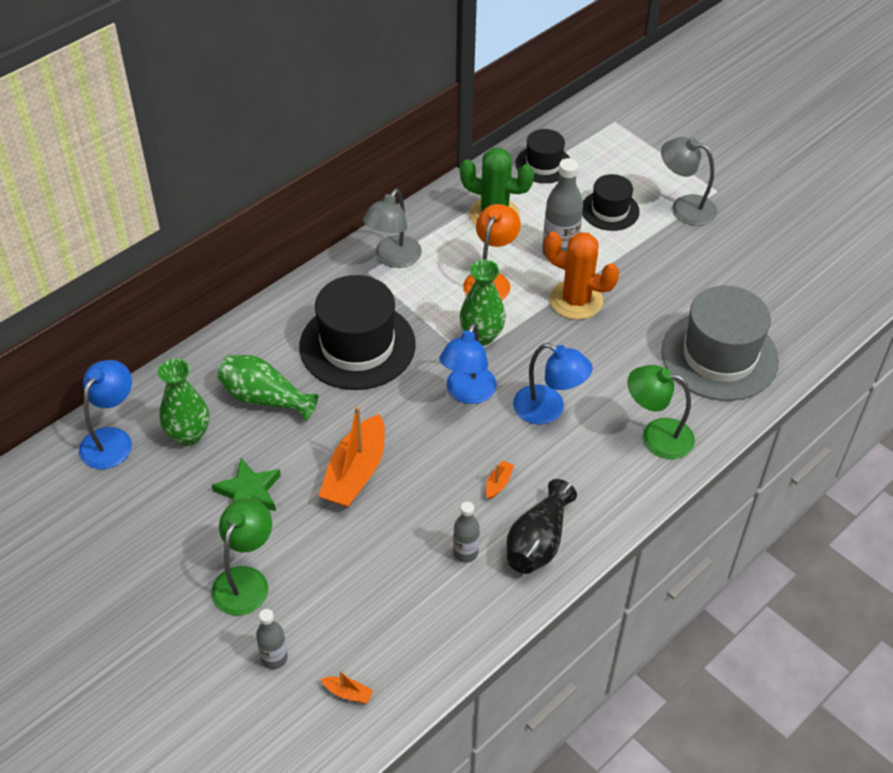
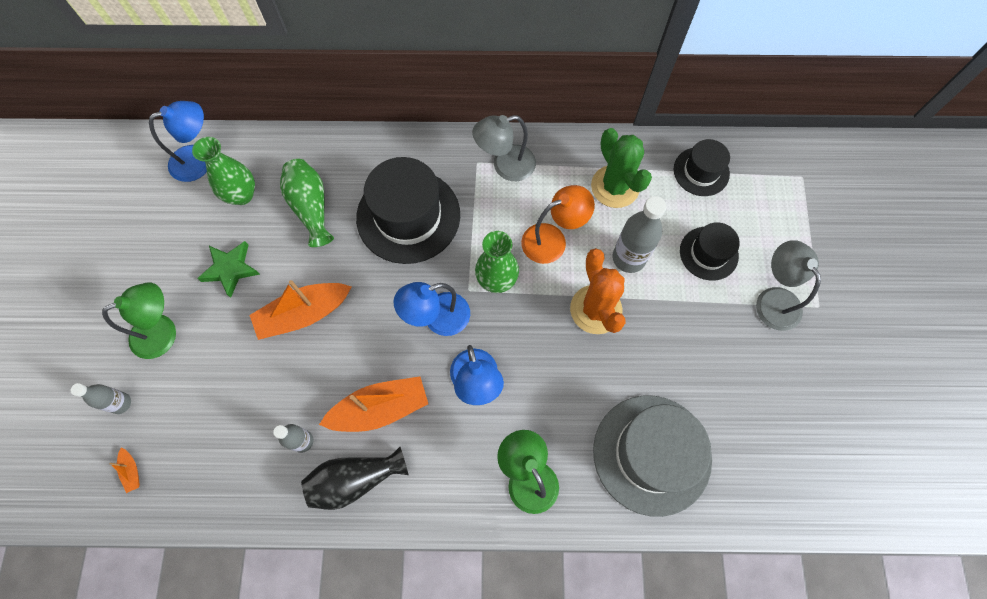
camera: 45 degrees right, 20 degrees up
(498, 483) = (380, 409): orange boat -> orange boat, size x2.40

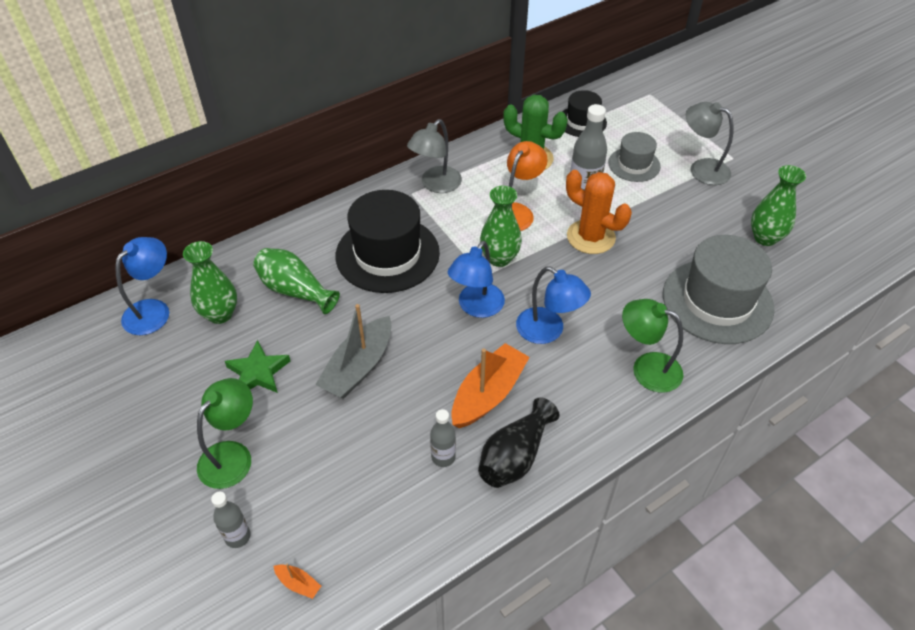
camera: 35 degrees left, 20 degrees down
(304, 314) = (358, 367): orange boat -> grey boat
(708, 253) = (634, 164): black hat -> grey hat
(763, 418) = (765, 238): none -> green vase

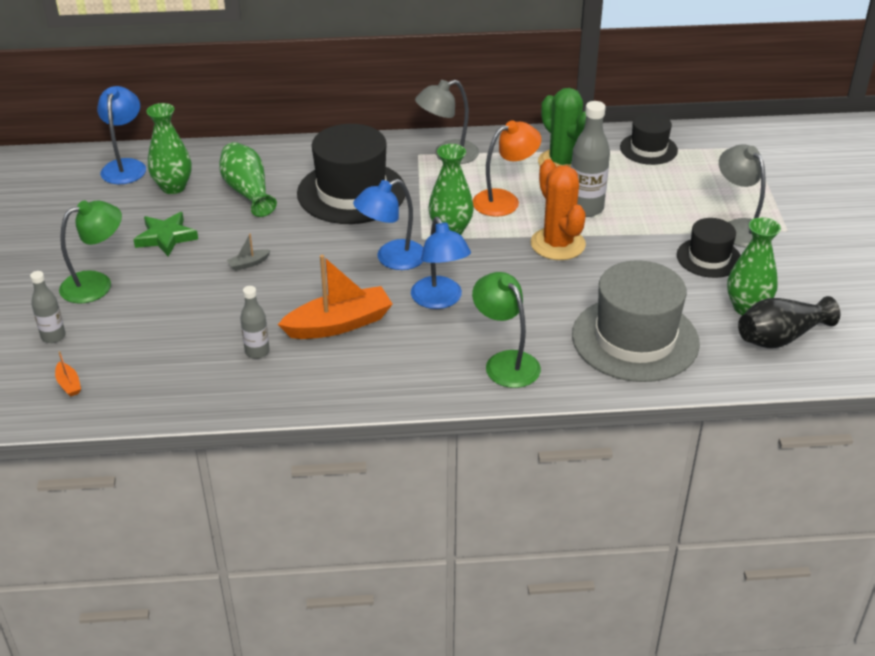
camera: 30 degrees right, 10 degrees down
(153, 310) = (125, 166): blue lamp -> blue lamp turned 60 degrees counterclockwise
(358, 367) = (248, 264): grey boat -> grey boat, size x0.42
(515, 456) = (318, 376): black vase -> black vase (780, 337)
(634, 164) = (667, 201): grey hat -> none
(704, 204) = (709, 258): none -> black hat

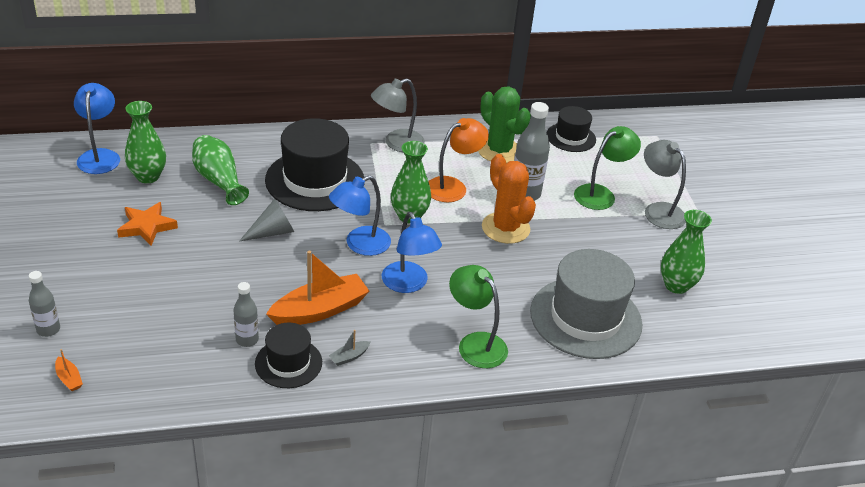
camera: 10 degrees left, 0 degrees up
(96, 284) = (85, 275): green lamp -> green lamp (601, 194)
(166, 237) = (147, 227): green star -> orange star
(248, 264) = (228, 252): grey boat -> grey boat (349, 357)
(298, 244) = (272, 232): none -> grey cone
(709, 258) = (637, 239): black hat -> black hat (288, 363)
(780, 337) = (708, 313): black vase -> none

